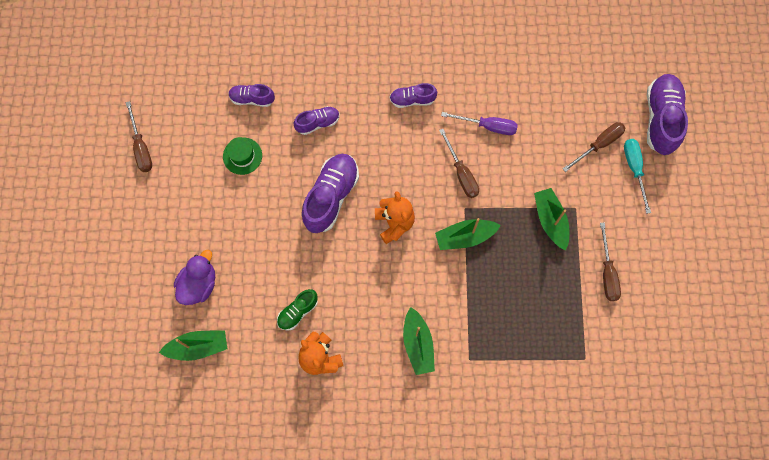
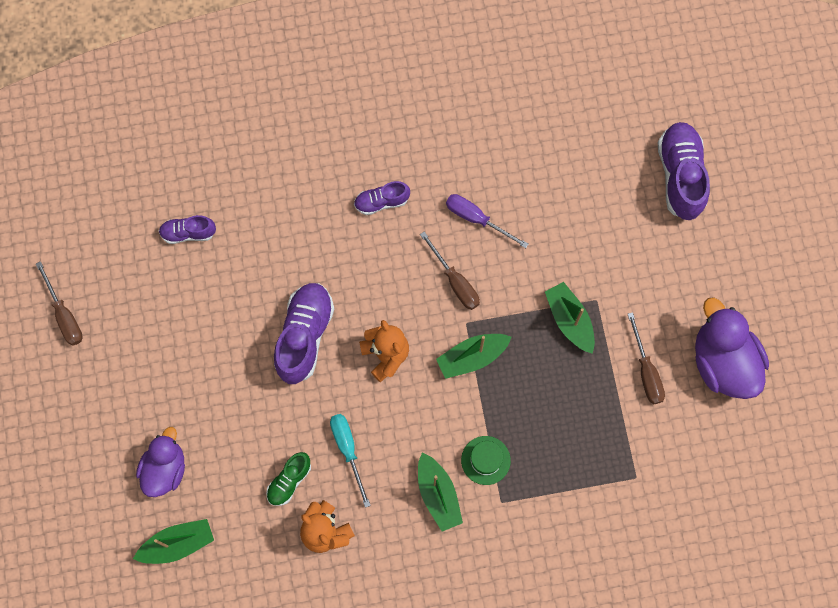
camera: 10 degrees left, 0 degrees up
(242, 156) = (189, 305): green hat -> green hat (485, 460)
(317, 123) = (273, 249): purple shoe -> none
(487, 126) = (477, 219): purple screwdriver -> purple screwdriver turned 150 degrees counterclockwise
(599, 145) = (612, 220): brown screwdriver -> none
(634, 169) = (658, 242): turquoise screwdriver -> turquoise screwdriver (348, 450)
(673, 276) = (723, 362): none -> purple duck

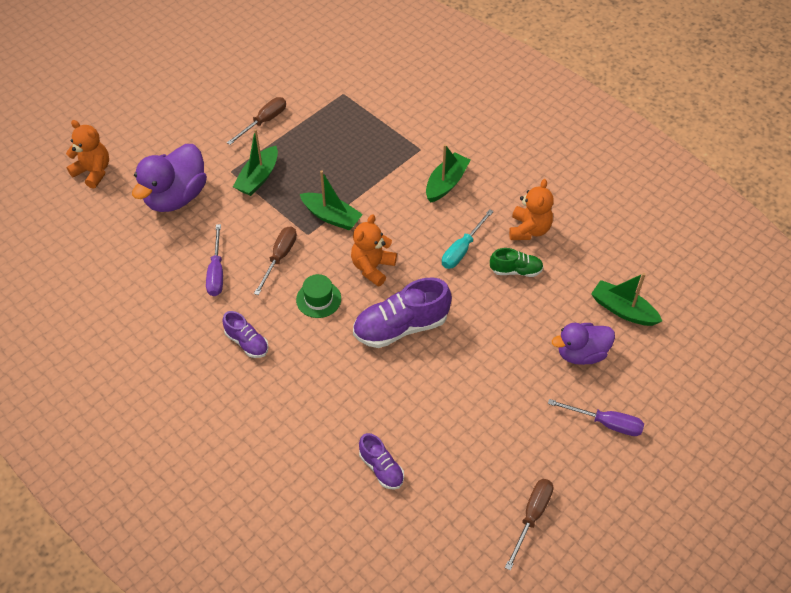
camera: 125 degrees left, 20 degrees down
(90, 435) = (605, 423): none -> purple screwdriver
(485, 460) = (399, 171): green hat -> green hat (318, 299)
(680, 176) = (93, 172): purple shoe -> orange teddy bear
(723, 362) = (226, 88): purple duck -> purple duck (176, 197)

